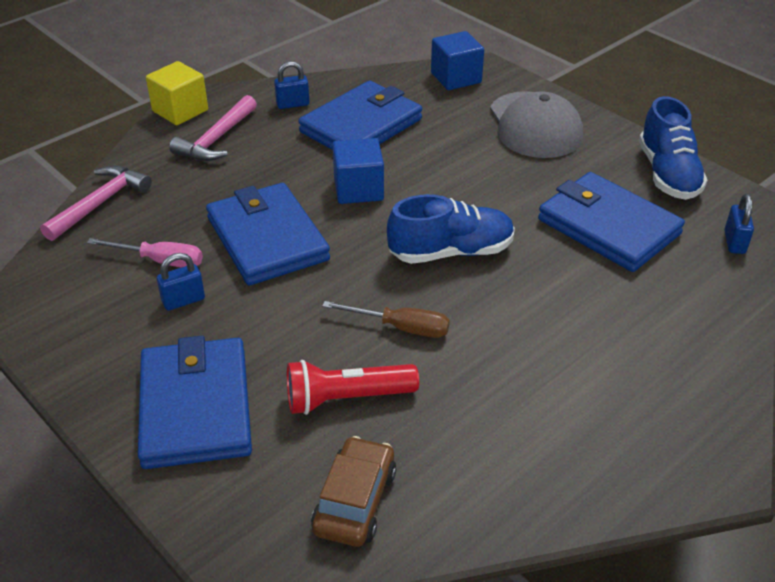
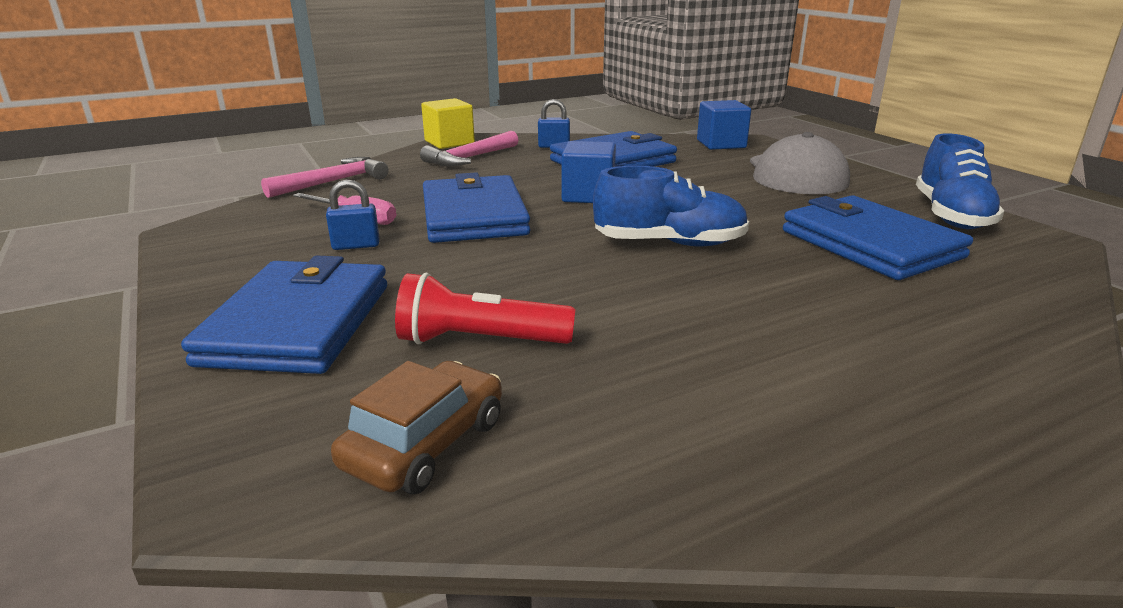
camera: 15 degrees right, 15 degrees down
(401, 328) = (582, 291): brown screwdriver -> none
(734, 242) = (1044, 272): blue padlock -> none

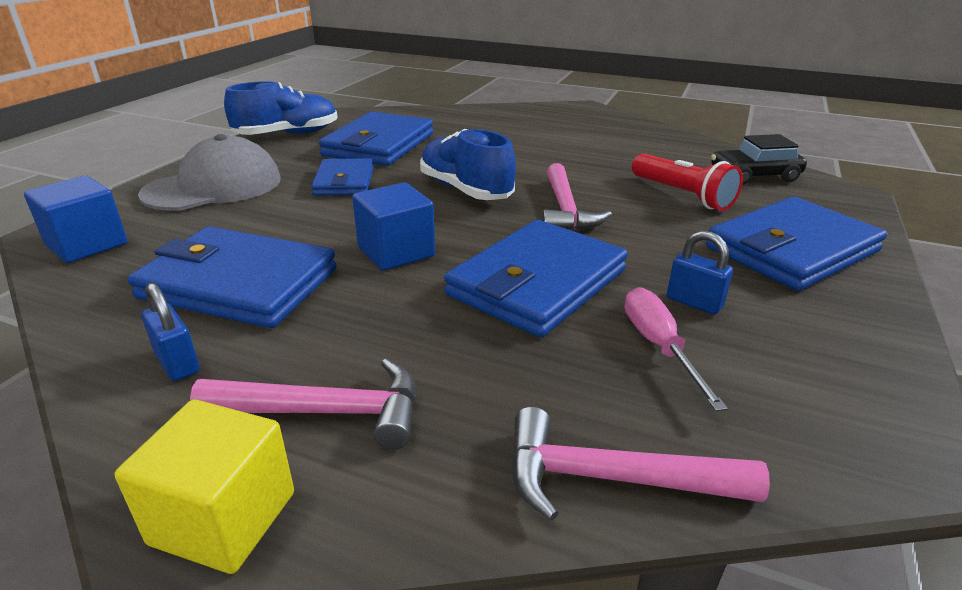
camera: 130 degrees left, 5 degrees up
(425, 443) = (754, 176): brown car -> black car
(557, 266) = (565, 209): none -> pink hammer
(757, 209) = (344, 181): none -> blue wallet

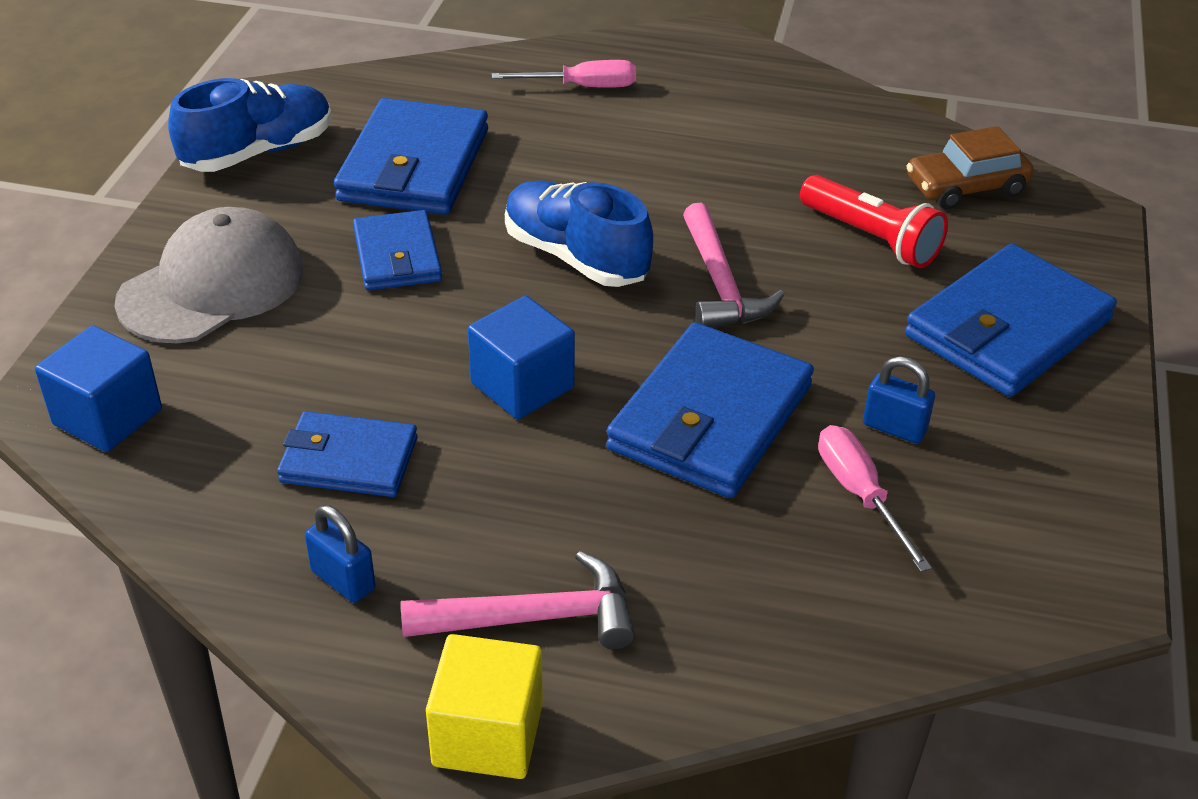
camera: 10 degrees left, 10 degrees up
(239, 283) = (348, 460): blue wallet -> blue wallet, size x0.61
(500, 121) = (582, 87): none -> pink screwdriver
(612, 479) = (829, 651): pink hammer -> none
(754, 176) = (966, 187): black car -> brown car

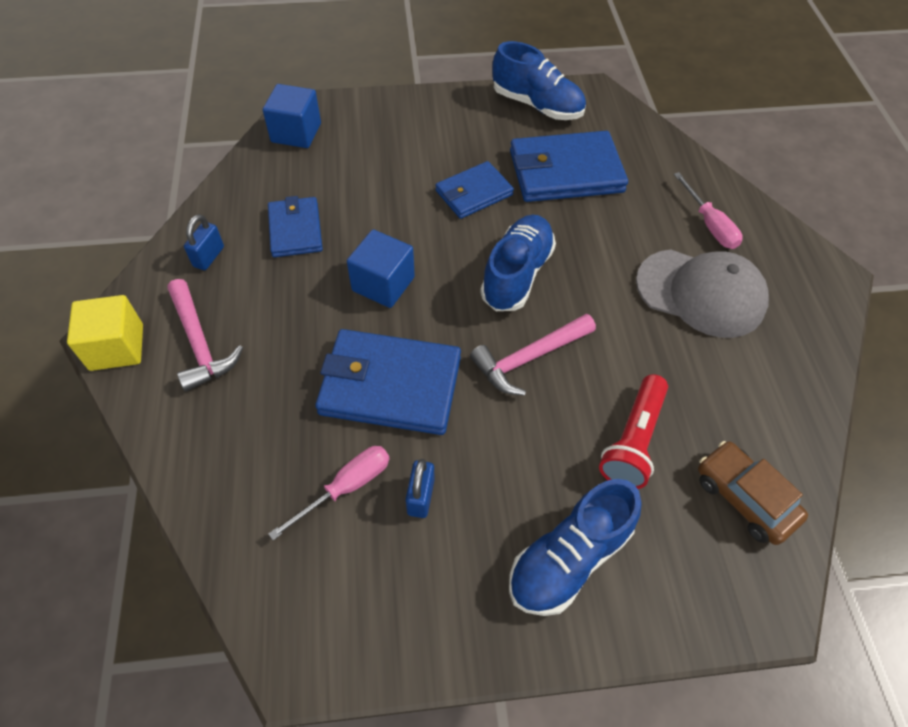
camera: 70 degrees right, 15 degrees up
(212, 286) = (410, 131): grey cap -> grey cap (701, 293)
(1007, 328) = (569, 558): blue wallet -> blue shoe

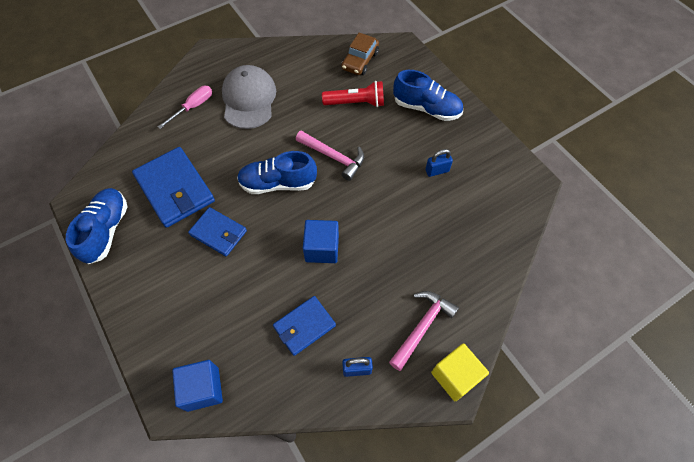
camera: 115 degrees left, 5 degrees up
(346, 487) = (453, 202): pink screwdriver -> none
(390, 385) = (387, 211): blue wallet -> none

